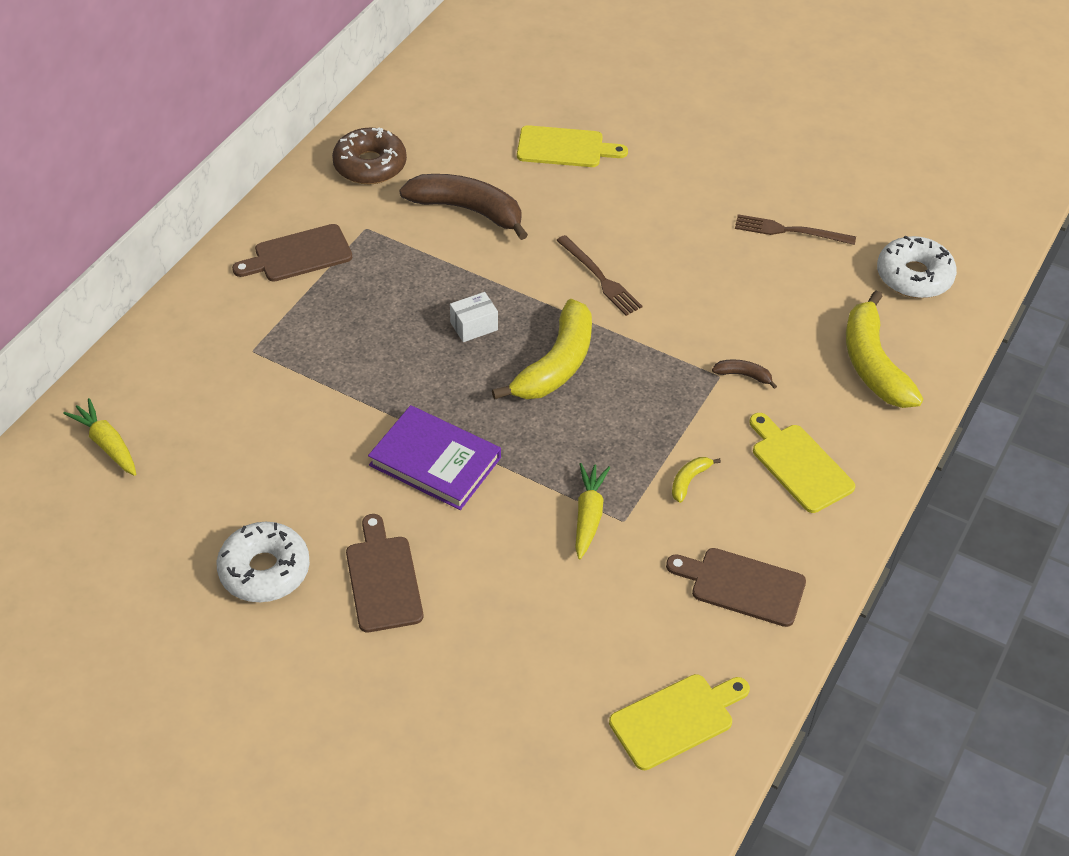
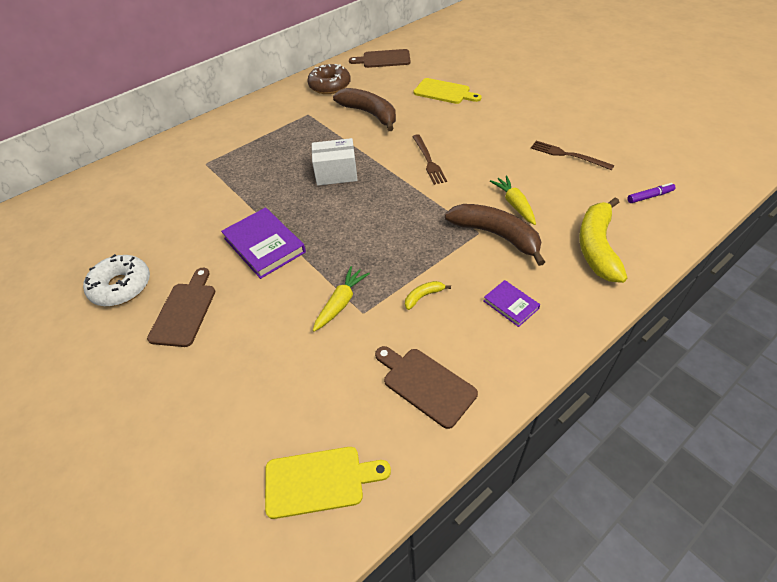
camera: 25 degrees right, 0 degrees up
(107, 444) = (96, 196): yellow carrot -> yellow carrot (514, 204)
(298, 255) = (263, 121): brown cutting board -> brown cutting board (384, 59)
(474, 326) = (336, 173): white box -> white box, size x1.61
(556, 364) = (373, 204): yellow banana -> none
(743, 375) = (496, 235): brown banana -> brown banana, size x2.32
(799, 465) = (511, 304): yellow cutting board -> purple book
(914, 276) = (650, 196): white donut -> purple marker

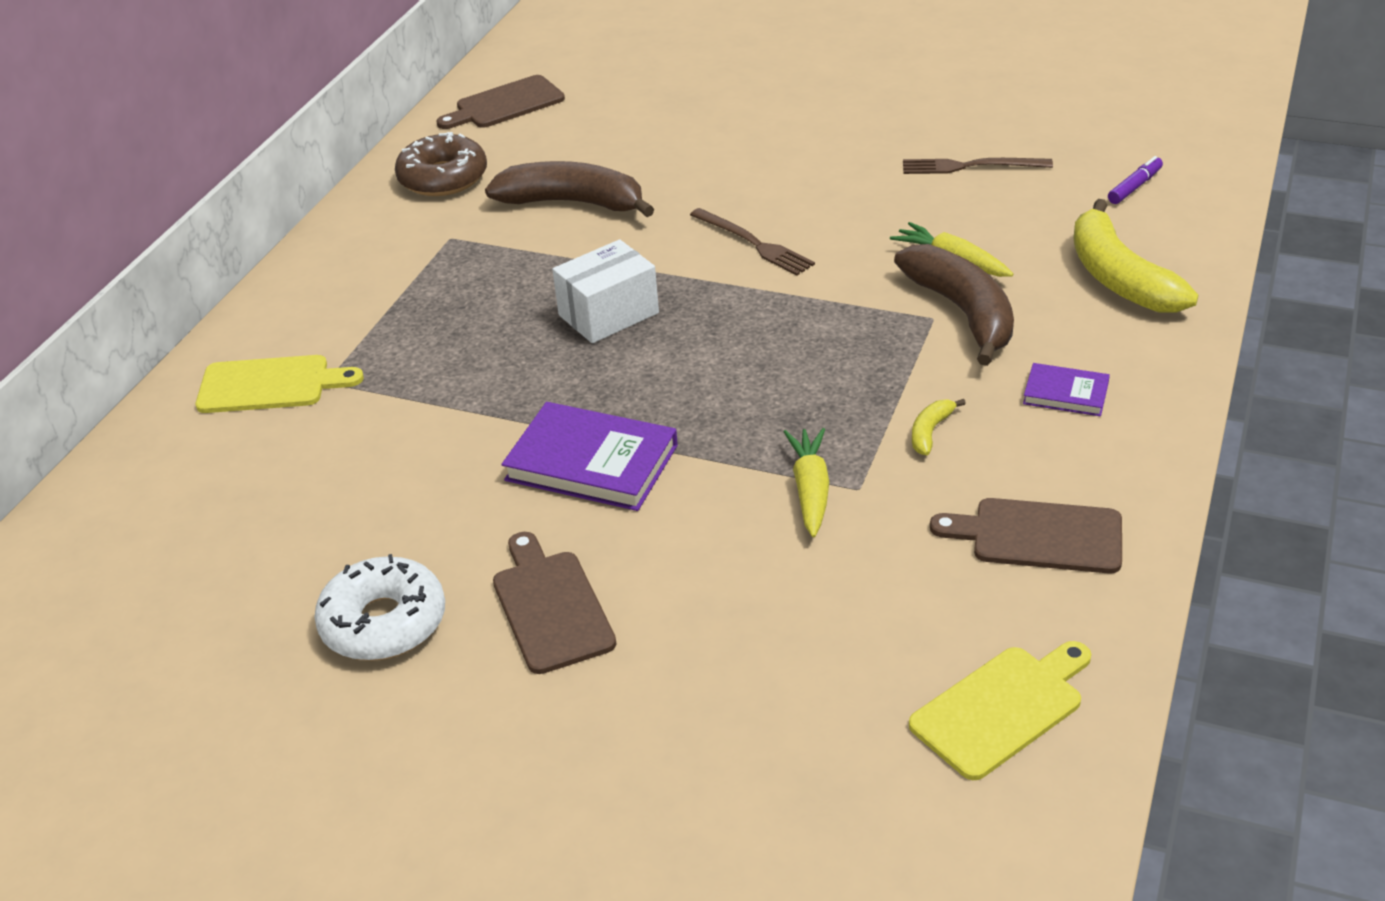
camera: 30 degrees left, 10 degrees down
(444, 92) = (676, 129): yellow cutting board -> yellow cutting board (270, 385)
(496, 235) = (963, 313): brown banana -> brown banana turned 60 degrees clockwise

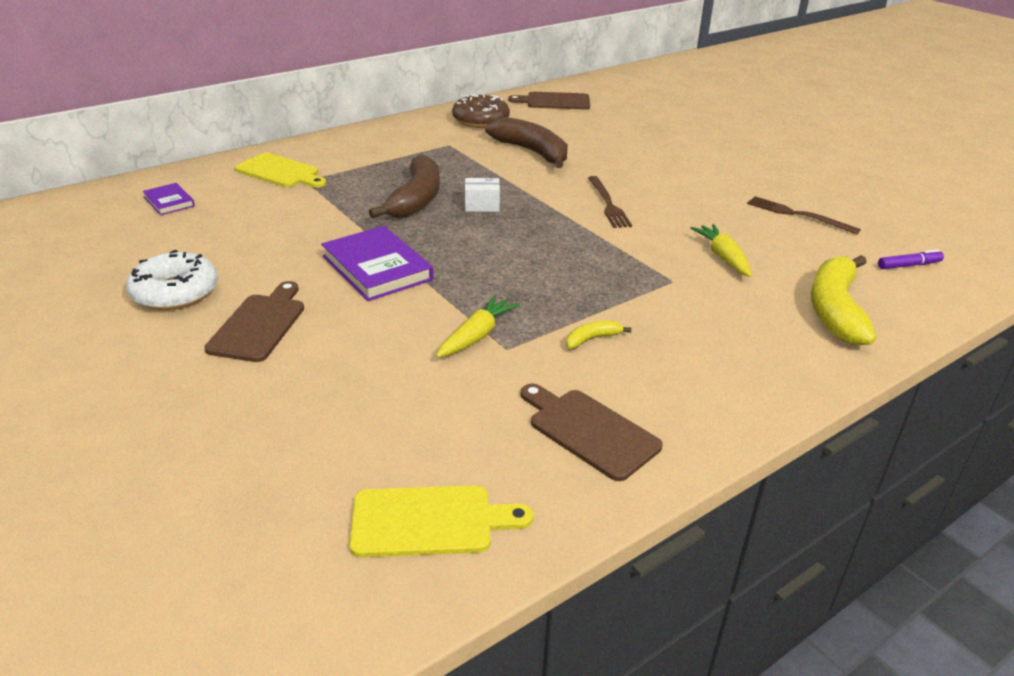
camera: 30 degrees right, 5 degrees down
(608, 314) = (482, 205): white box -> white box, size x0.62
(963, 313) = (696, 286): brown banana -> brown banana (416, 199)
(1065, 393) = (713, 358): purple book -> purple book (169, 202)

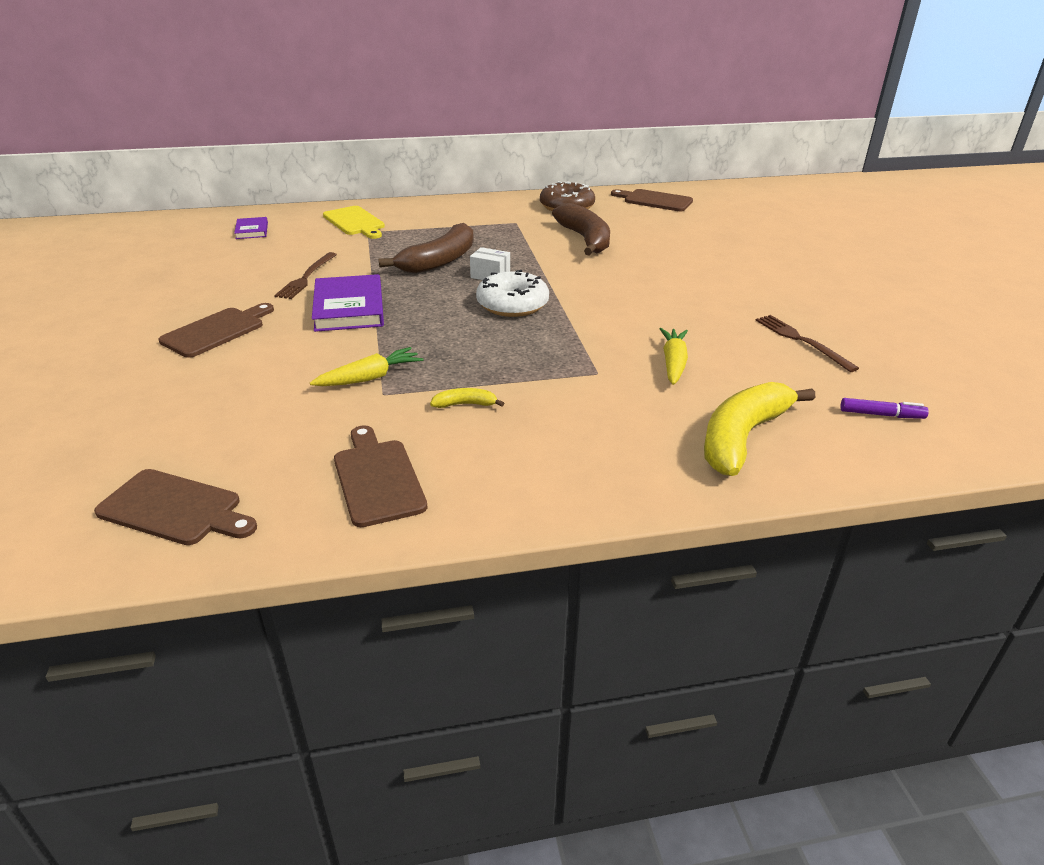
camera: 25 degrees right, 0 degrees up
(175, 292) = (186, 295): white donut -> white donut (512, 304)
(429, 521) = (174, 509): yellow cutting board -> brown cutting board
(608, 204) = (609, 295): brown fork -> brown fork (307, 277)

